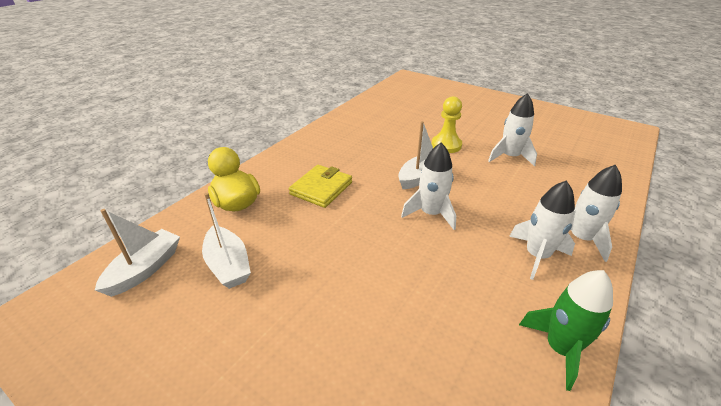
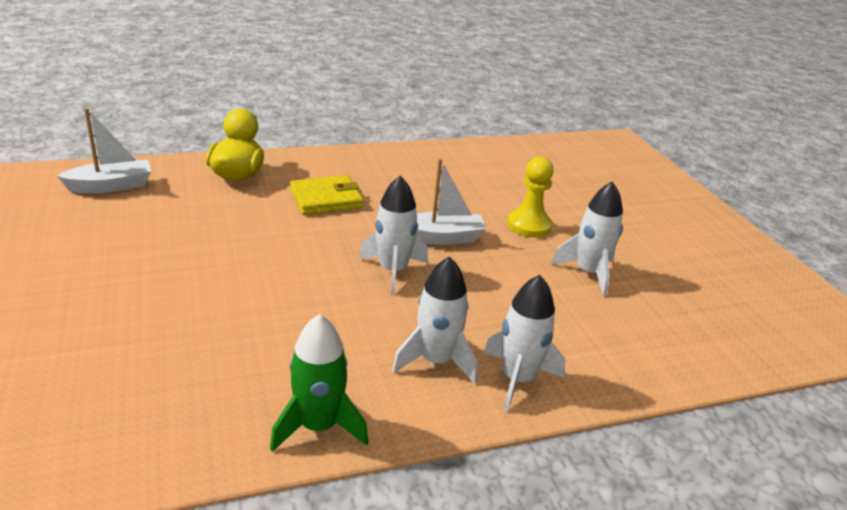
camera: 35 degrees right, 5 degrees down
(228, 265) = (165, 214): white boat -> none

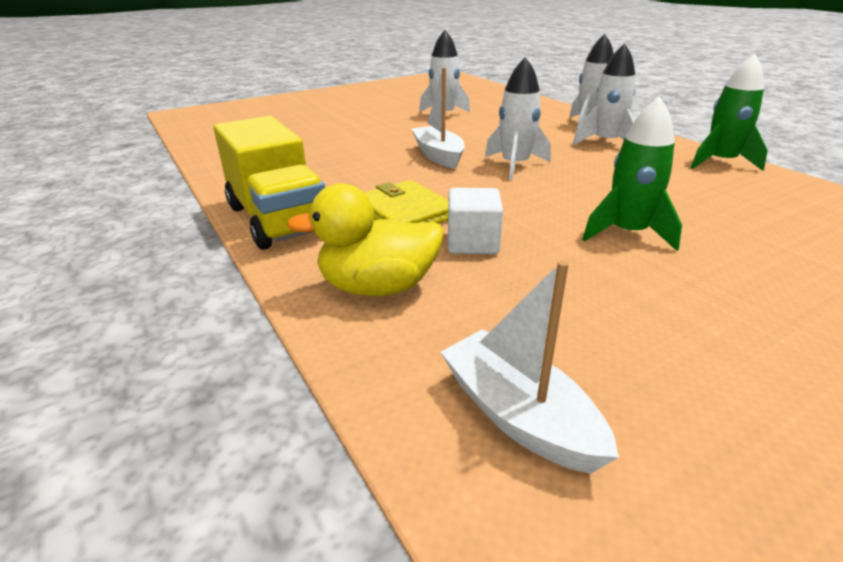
camera: 100 degrees left, 0 degrees up
(219, 276) = (627, 233): none -> green rocket
(261, 212) = (472, 243): none -> white cube
(347, 159) = (277, 219): none -> yellow truck
(529, 225) = (387, 132): yellow pawn -> none

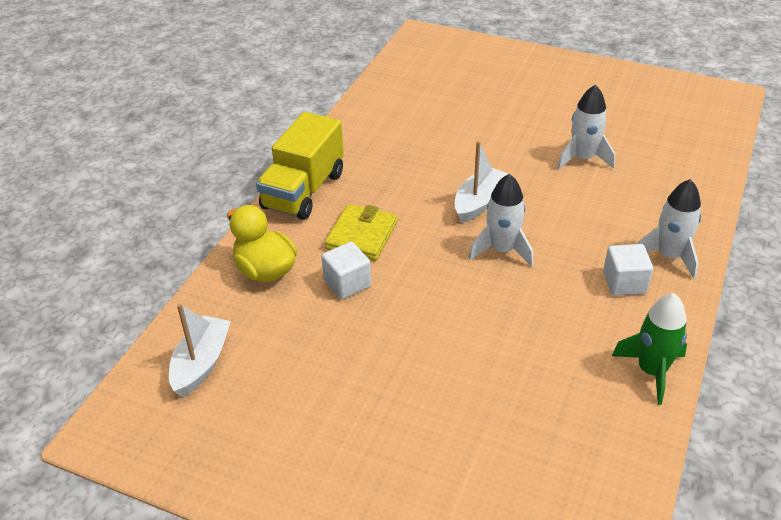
camera: 55 degrees right, 10 degrees up
(606, 142) = (624, 283): white rocket -> white cube
(627, 233) = (428, 349): green rocket -> none

